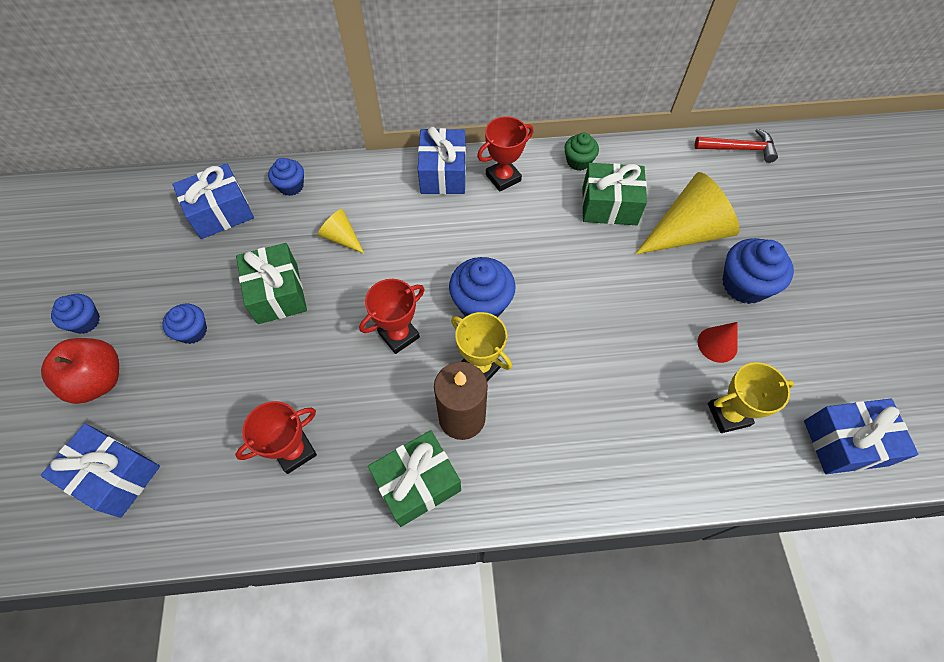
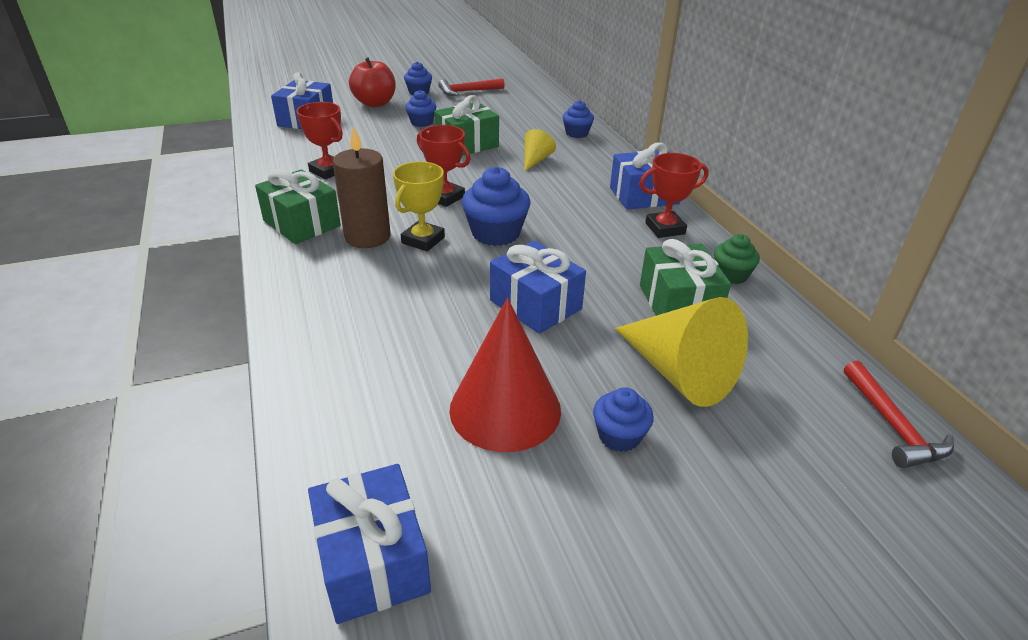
camera: 75 degrees right, 25 degrees down
(114, 264) = (468, 91): none -> red hammer
(221, 212) = (532, 114): blue gift -> blue gift (535, 305)
(503, 178) = (665, 228): red trophy -> red trophy turned 60 degrees counterclockwise
(717, 344) = (505, 409): red cone -> red cone, size x2.00
(728, 415) = (400, 422): yellow trophy -> none
(744, 285) = (619, 436): blue cupcake -> blue cupcake, size x0.61

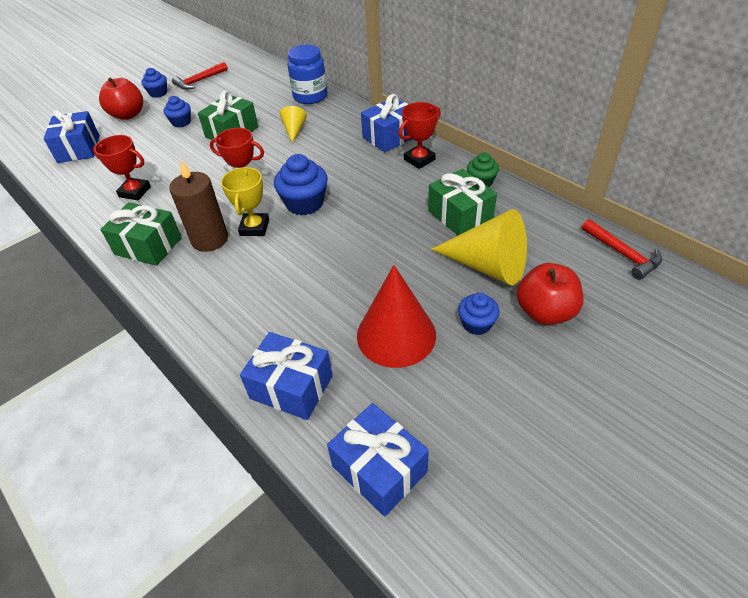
camera: 20 degrees left, 10 degrees up
(535, 305) = (368, 251): blue gift -> blue gift (291, 387)
(576, 133) = (310, 96): blue cupcake -> blue jar
(726, 457) = (545, 312): none -> red apple

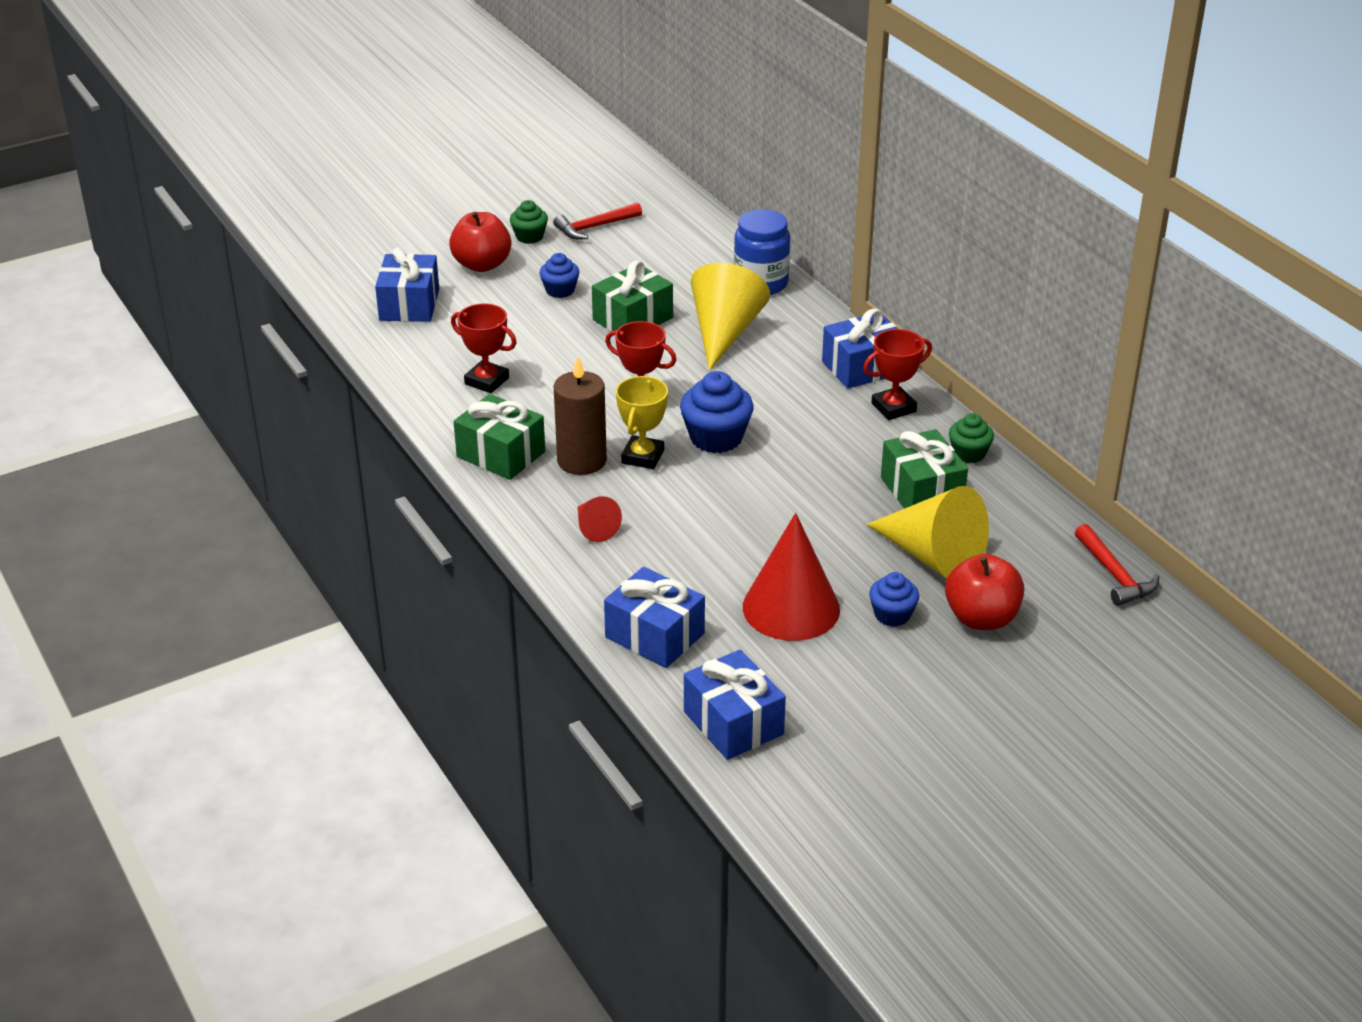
camera: 10 degrees right, 10 degrees down
(158, 93) = (529, 236): blue cupcake -> green cupcake
(227, 294) = (594, 528): none -> red cone
(294, 130) = (725, 332): yellow cone -> yellow cone, size x2.00

